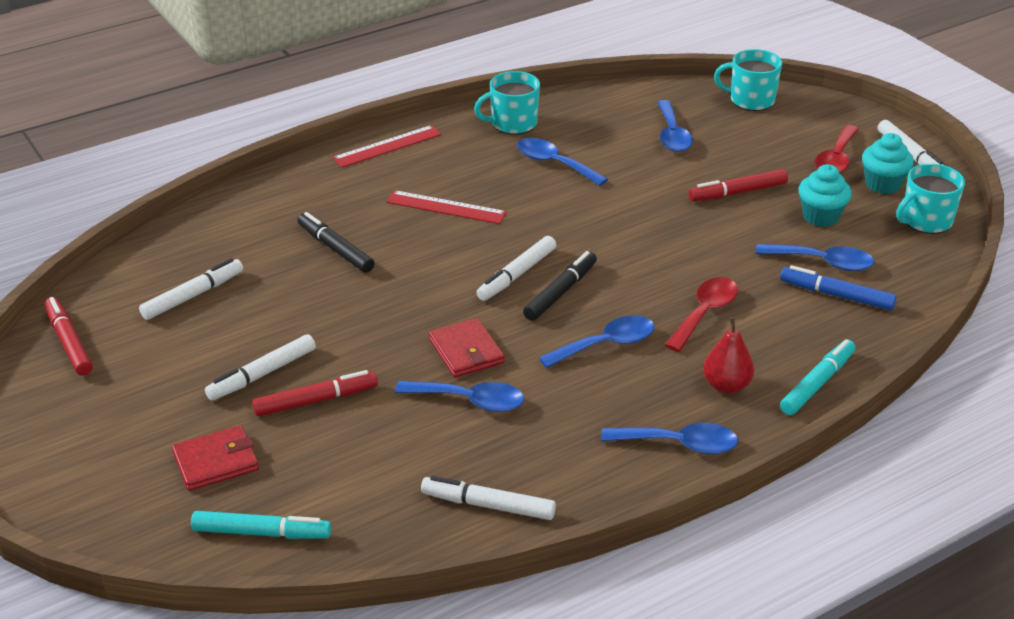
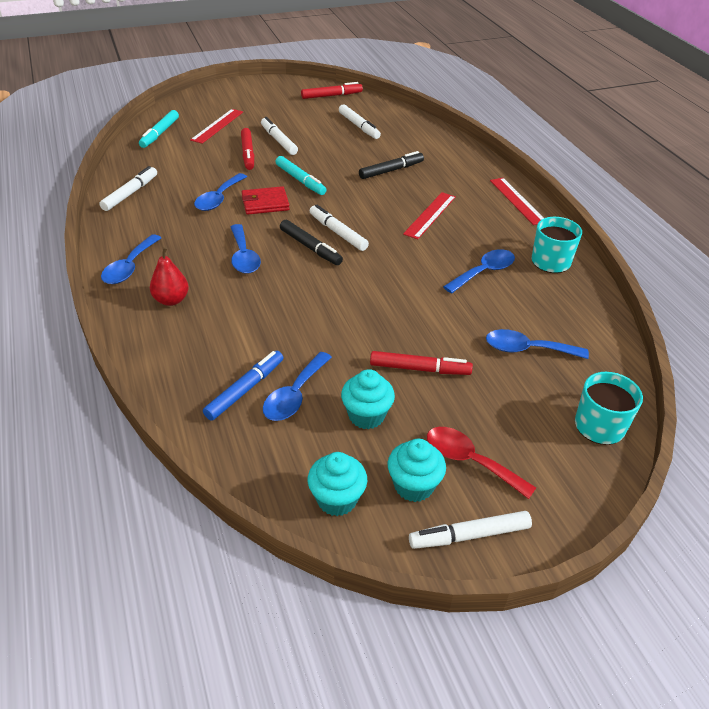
camera: 100 degrees right, 5 degrees up
(216, 461) = (217, 126): red wallet -> red ruler
(705, 313) = (256, 308): red spoon -> none
(737, 192) = (419, 369): red marker -> red marker turned 105 degrees clockwise
(817, 383) = (146, 345): turquoise marker -> turquoise marker (300, 180)
(925, 220) = (337, 499): turquoise mug -> turquoise cupcake

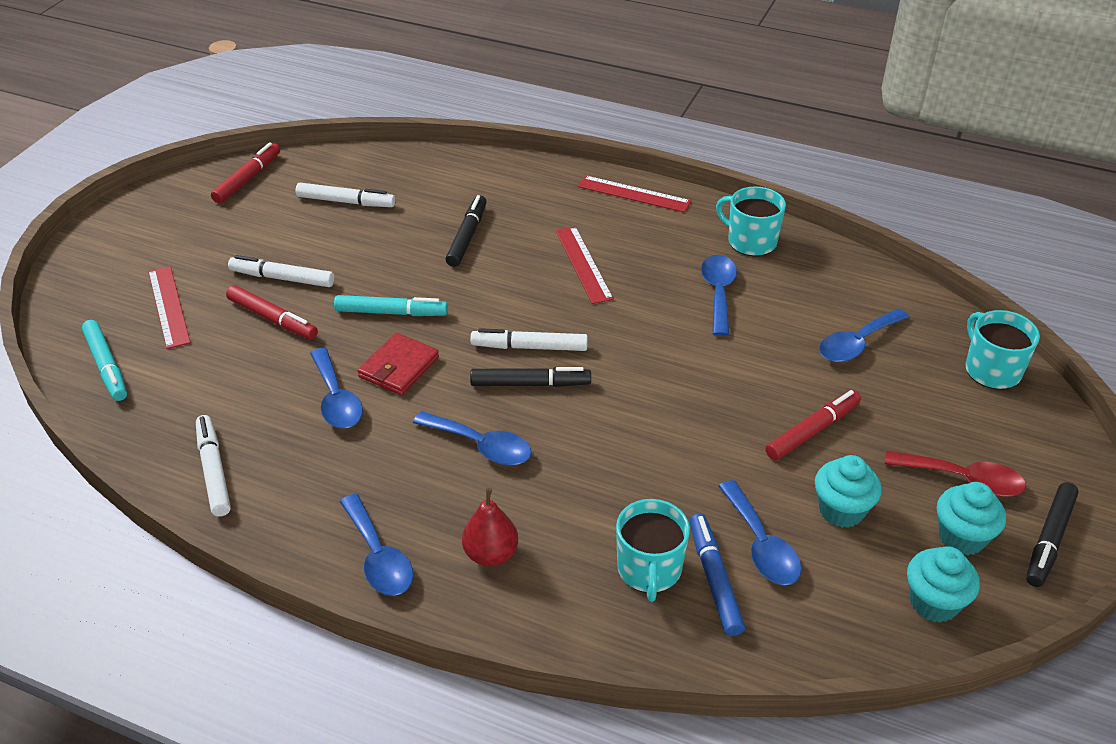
camera: 45 degrees left, 0 degrees up
(223, 360) = (649, 569): none -> turquoise mug
(469, 535) = (1049, 540): white marker -> black marker
(470, 461) = (963, 479): red spoon -> red spoon turned 150 degrees counterclockwise

